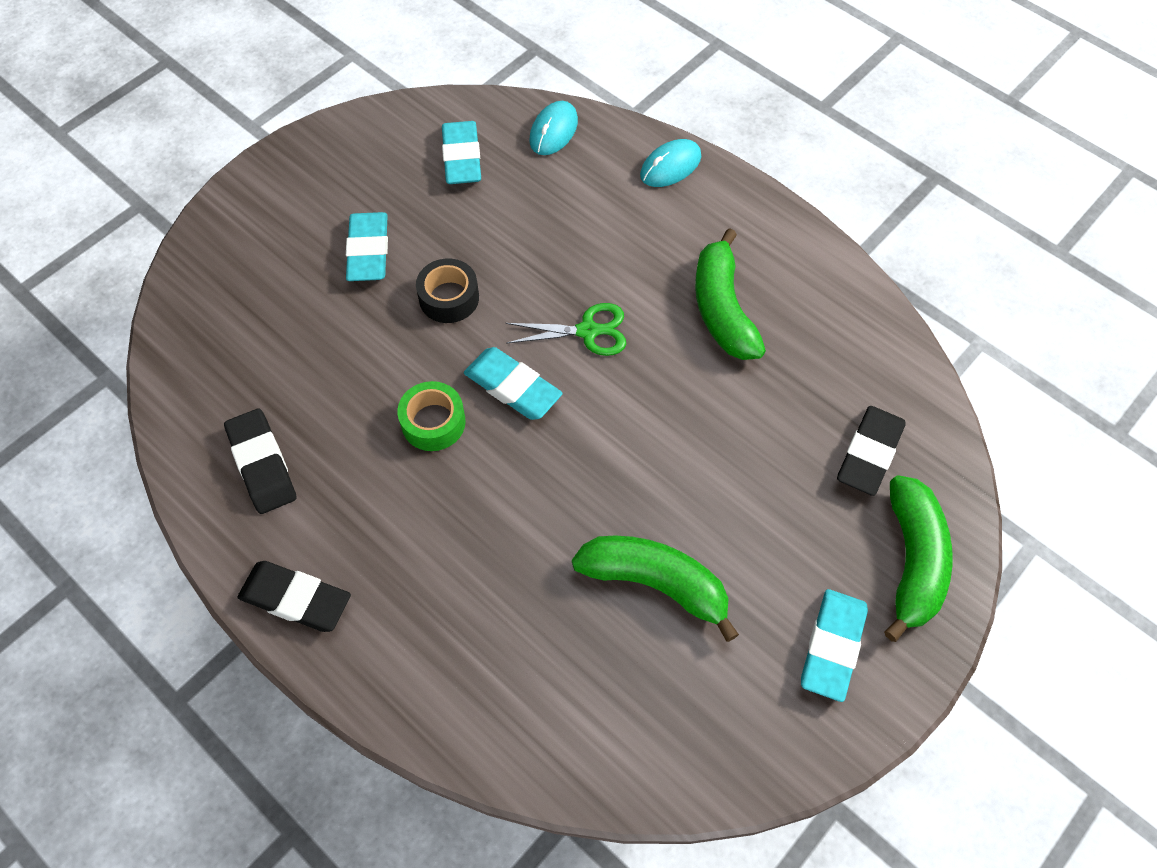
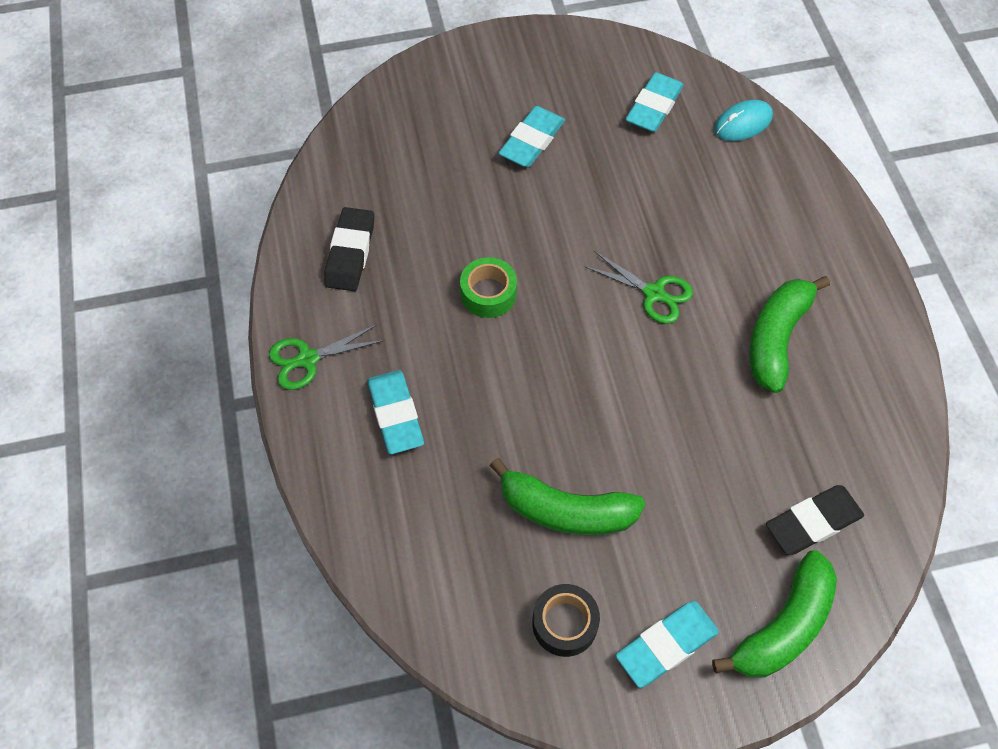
camera: 35 degrees right, 0 degrees up
(296, 599) = (308, 359): black eraser -> green scissors
(449, 298) = (566, 208): black tape -> black tape (564, 623)
(513, 387) = (565, 302): turquoise eraser -> turquoise eraser (395, 414)
(656, 583) = (565, 510): green banana -> green banana turned 135 degrees clockwise
(670, 166) = (820, 201): turquoise mouse -> none

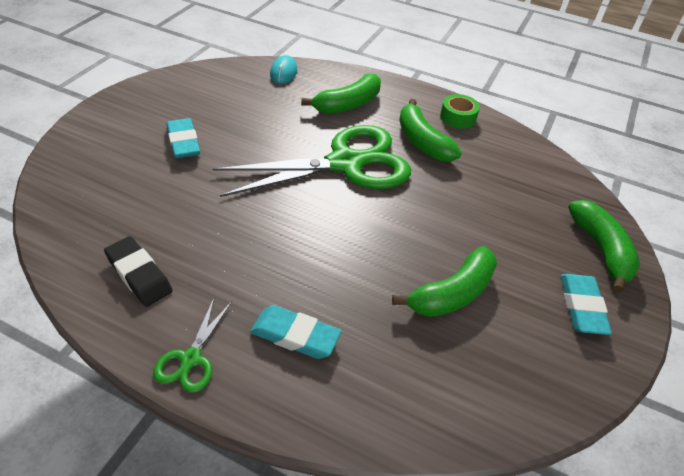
camera: 55 degrees left, 15 degrees down
(488, 293) = (261, 228): green tape -> green tape (458, 117)
(564, 623) = (534, 347): black tape -> none
(654, 107) = (231, 90): turquoise eraser -> none
(654, 293) = (345, 163): green scissors -> green scissors, size x2.36
(758, 223) = (348, 104): none -> green banana
(813, 522) = (544, 199): black eraser -> none

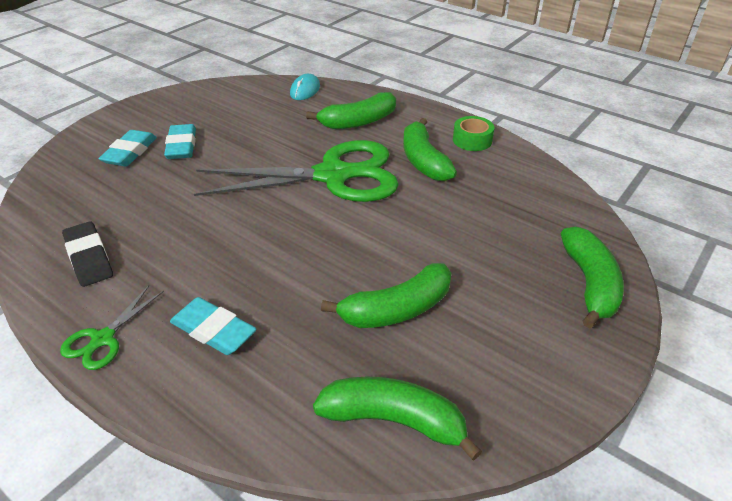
camera: 15 degrees right, 5 degrees down
(488, 398) = (394, 420): none -> green banana
(582, 307) = (543, 340): turquoise eraser -> turquoise eraser (130, 152)

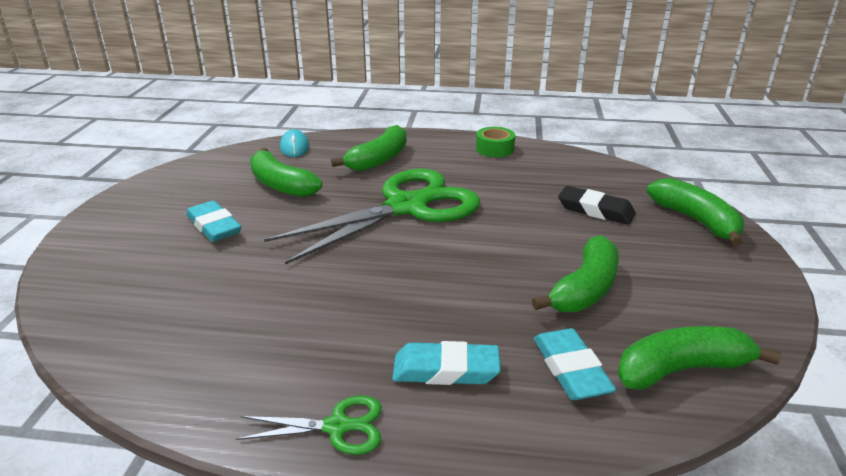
camera: 30 degrees left, 10 degrees down
(89, 258) = (226, 360): black eraser -> black eraser (595, 210)
(103, 339) = (337, 426): green scissors -> green scissors turned 90 degrees counterclockwise
(130, 152) = (156, 249): turquoise eraser -> turquoise eraser (571, 369)
(423, 160) = (472, 174): green banana -> green banana (281, 185)

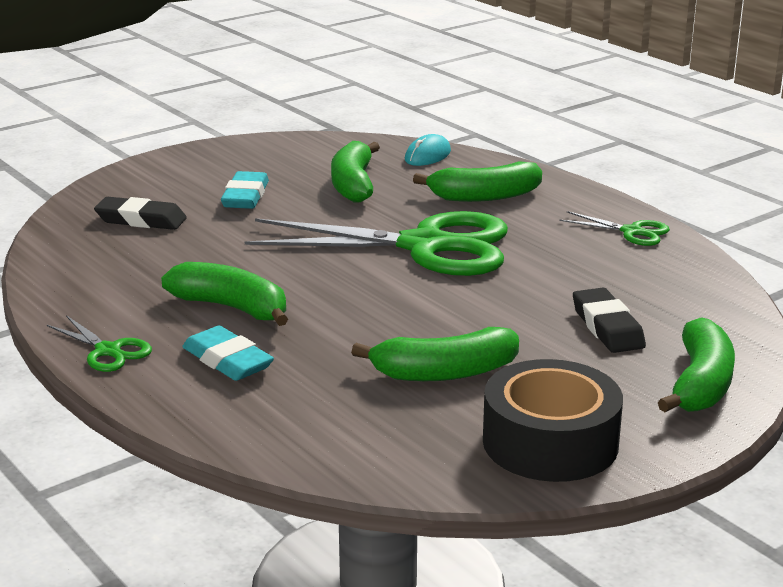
camera: 45 degrees right, 5 degrees down
(154, 285) = (141, 220): none -> black eraser
(494, 149) = (631, 232): green tape -> green scissors
(571, 369) = (313, 408): turquoise eraser -> none
(681, 369) = (397, 455): green banana -> green banana (232, 308)
(720, 301) = (550, 442): none -> black tape

